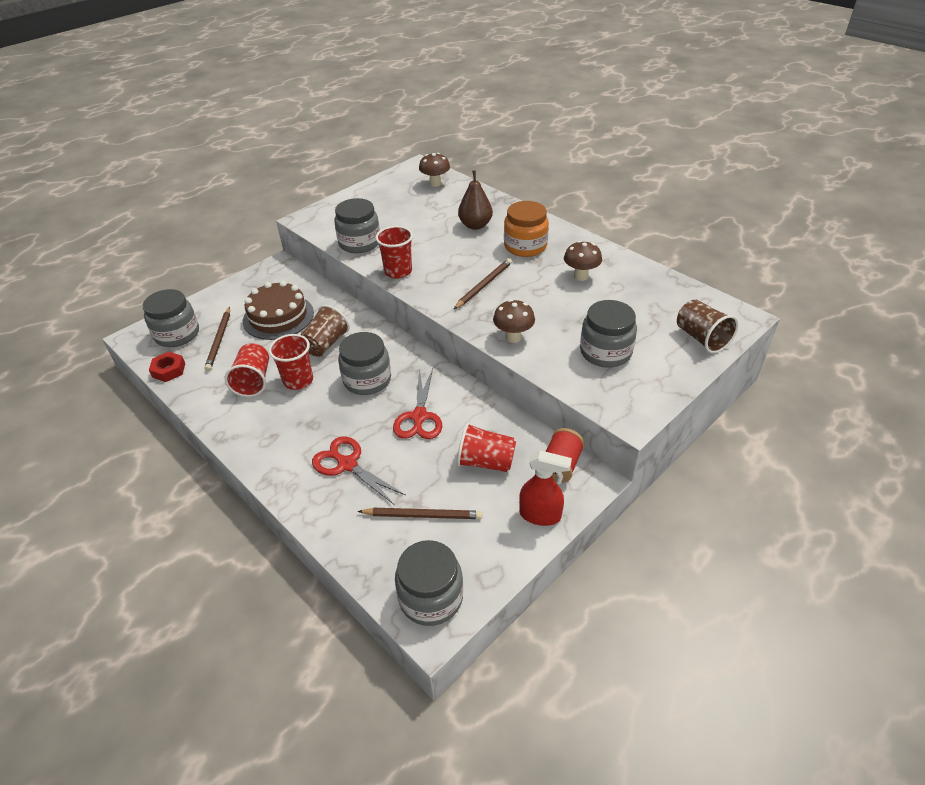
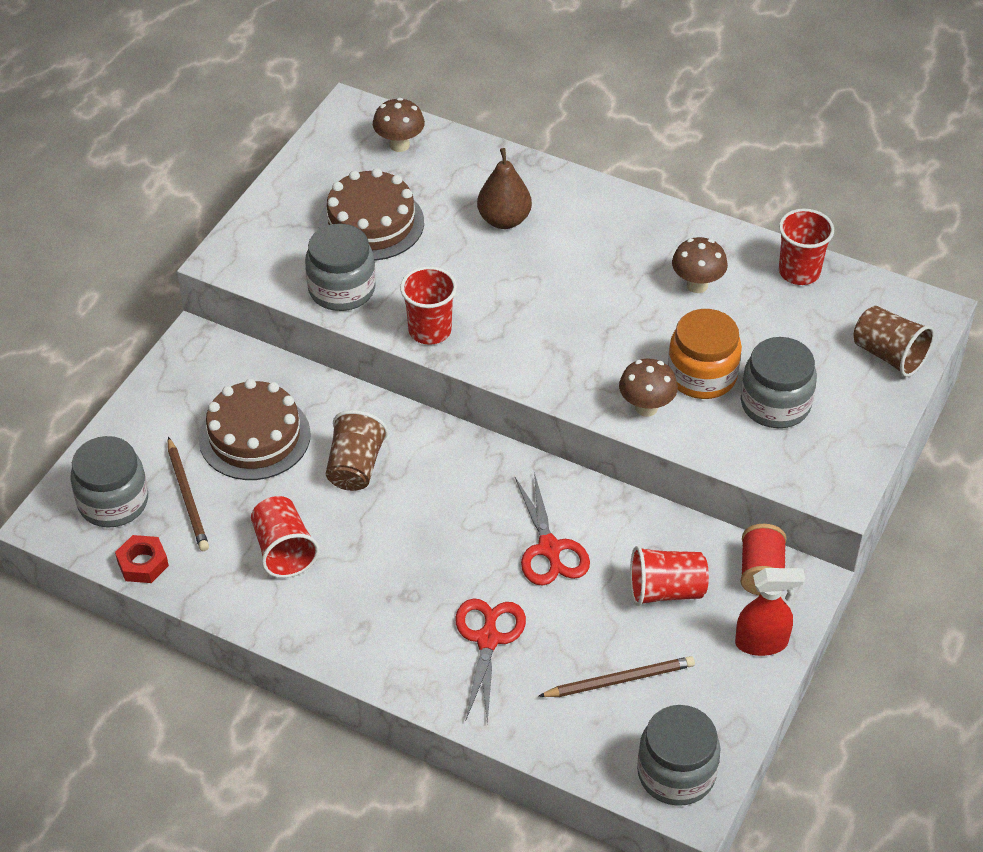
camera: 20 degrees left, 5 degrees up
(298, 380) = (349, 534): red cup -> red cup (799, 272)
(347, 464) = (488, 639): red scissors -> red scissors turned 75 degrees clockwise
(367, 380) = (448, 510): grey jar -> none
(397, 215) = (371, 223): none -> brown cake
(484, 285) = (567, 329): brown pencil -> none
(525, 246) = (596, 246): orange jar -> orange jar (702, 375)

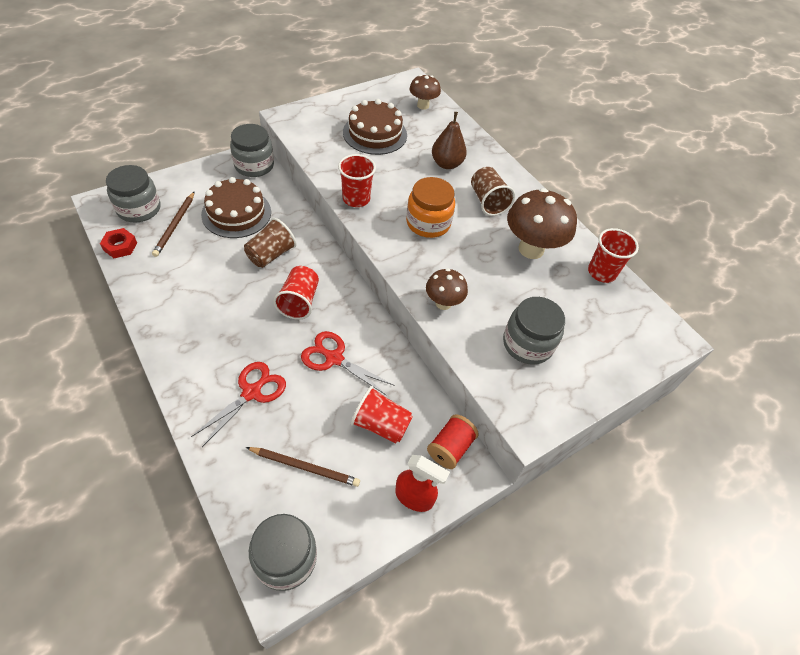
camera: 25 degrees right, 5 degrees up
(284, 550) = (193, 278): red cup -> red cup (299, 301)
(342, 289) = (329, 157): grey jar -> grey jar (254, 165)
(549, 549) = (334, 358): red scissors -> red scissors turned 105 degrees clockwise
(697, 285) = (531, 249): brown mushroom -> brown mushroom, size x1.75
(702, 375) = (493, 302): orange jar -> orange jar (428, 223)
(889, 355) = (627, 352): brown cup -> brown cup (488, 201)

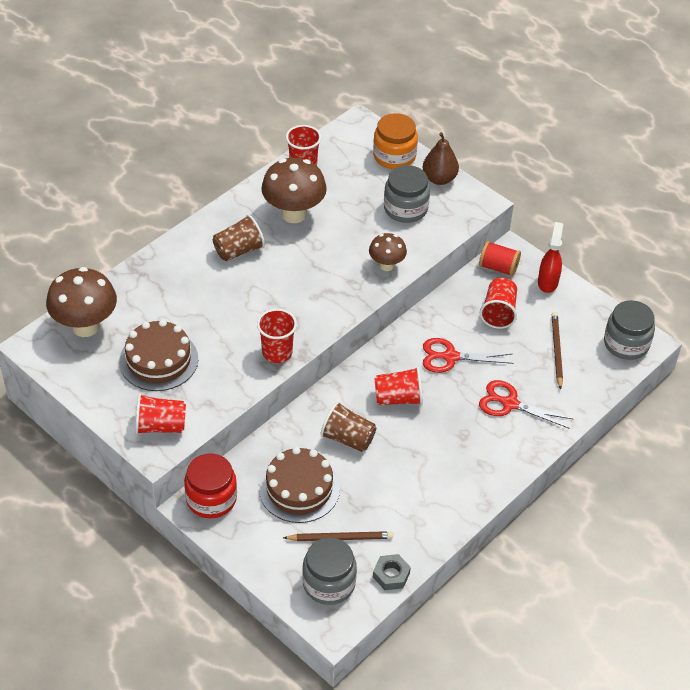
camera: 100 degrees left, 5 degrees down
(120, 246) = (391, 575): red nut -> grey nut
(254, 165) = (211, 499): grey jar -> red jar
(308, 123) = (160, 426): none -> red cup
(334, 358) = (450, 357): red scissors -> red scissors turned 75 degrees clockwise
(423, 105) = (85, 326): brown mushroom -> brown mushroom, size x1.75
(428, 223) = (289, 291): orange jar -> orange jar (394, 156)
(447, 164) = (190, 290): brown pear -> brown pear (439, 178)

